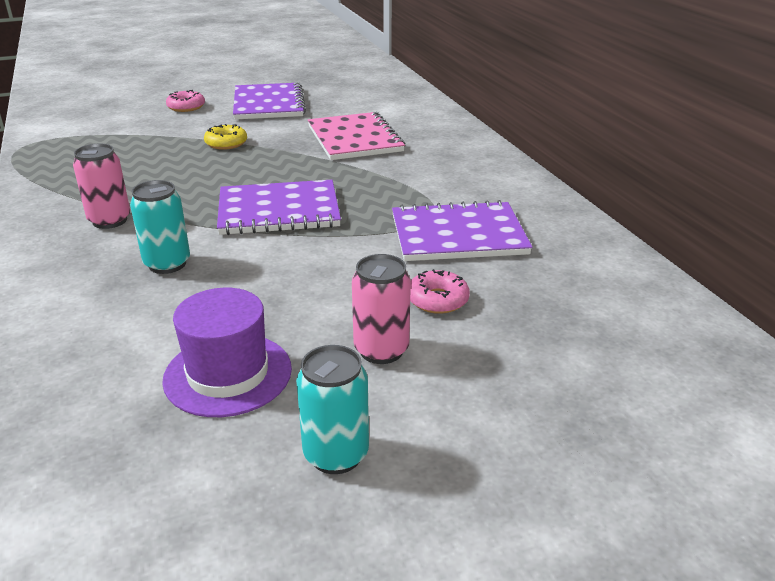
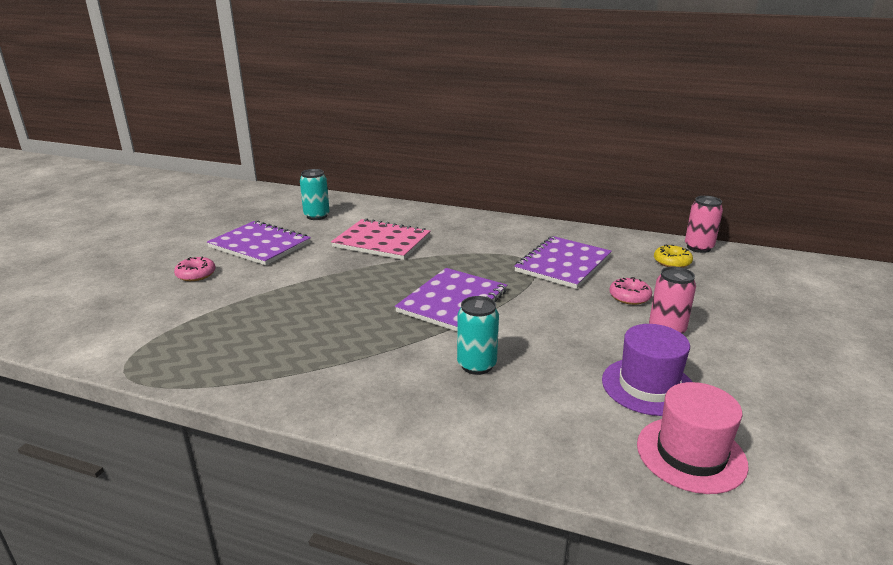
camera: 50 degrees left, 5 degrees down
(104, 443) = (691, 454): none -> pink hat
(110, 220) = (368, 368): pink can -> pink can (698, 248)
(226, 143) = (305, 283): yellow donut -> yellow donut (672, 262)
(336, 454) = (756, 379): turquoise can -> turquoise can (316, 216)

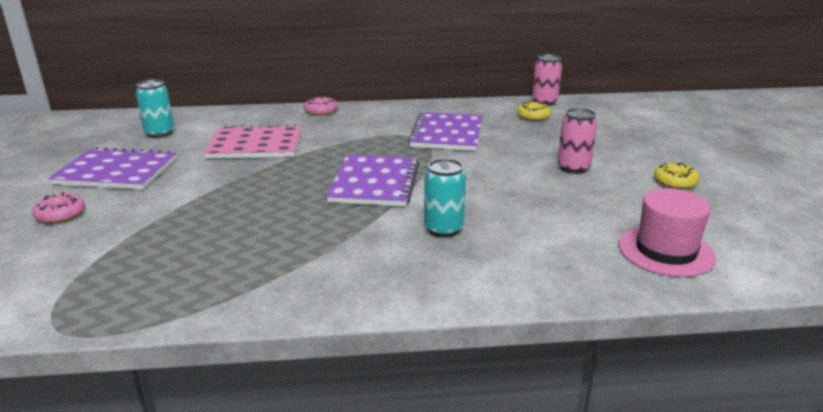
camera: 25 degrees left, 0 degrees up
(629, 297) = (523, 148): pink donut -> pink donut (321, 111)
(648, 386) = (595, 211): purple hat -> none
(776, 375) = (675, 182): none -> yellow donut

